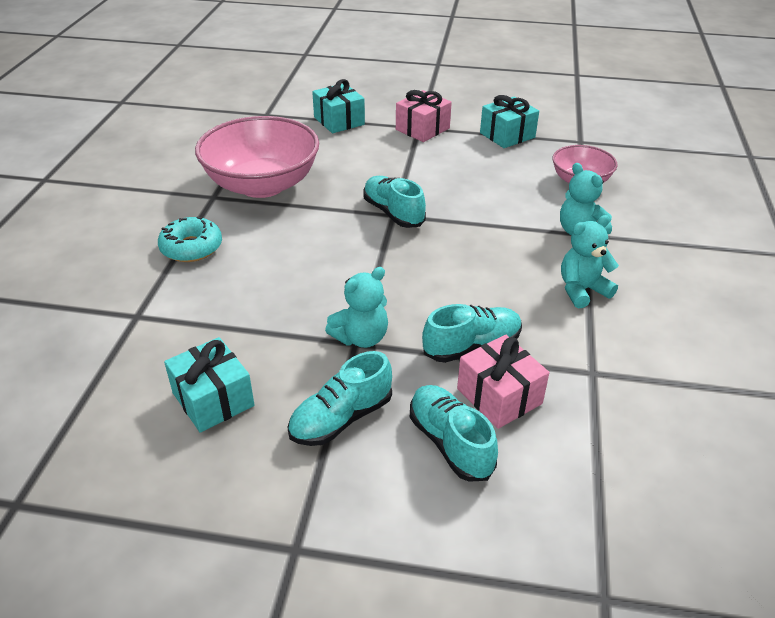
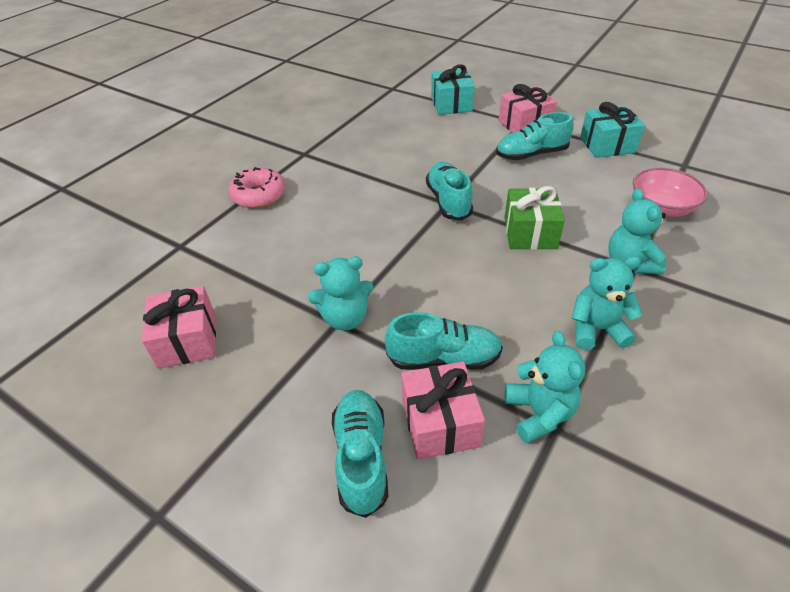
camera: 25 degrees right, 5 degrees up
(191, 248) = (259, 195): turquoise donut -> pink donut
(213, 399) = (187, 340): turquoise gift -> pink gift
(262, 185) = (350, 151): pink bowl -> none
(341, 418) = (278, 395): turquoise shoe -> turquoise shoe (531, 154)
(483, 225) = (530, 233): none -> green gift
(573, 365) = (539, 413): none -> turquoise teddy bear

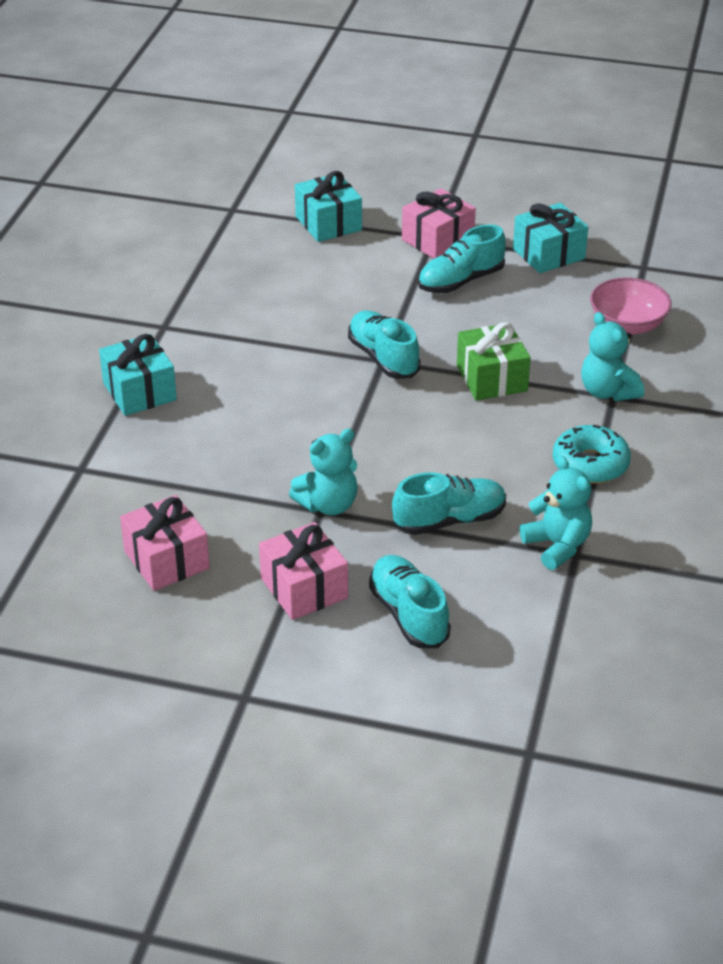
camera: 20 degrees left, 5 degrees down
(259, 195) = (139, 391): pink donut -> turquoise gift
(440, 423) = (469, 573): pink gift -> pink gift (304, 588)
(596, 330) = (590, 464): turquoise teddy bear -> turquoise donut

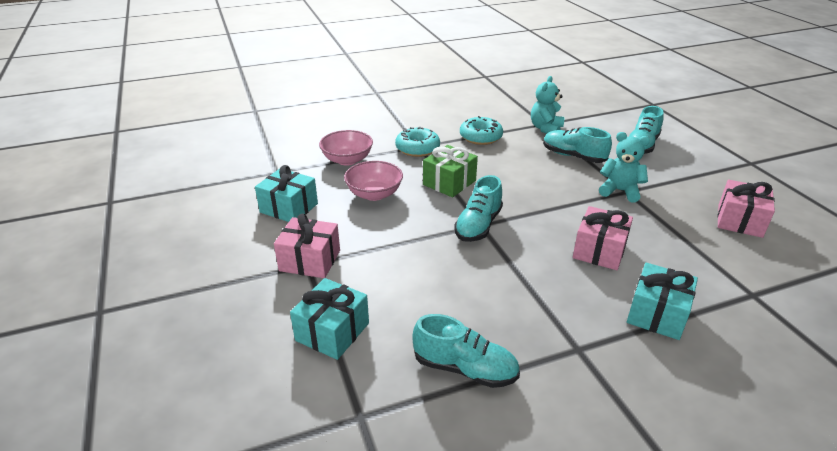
camera: 125 degrees left, 5 degrees down
(304, 588) = (677, 174): pink gift -> pink gift (599, 251)
(460, 281) = (357, 229): turquoise shoe -> turquoise shoe (465, 369)
(521, 316) = (374, 194): none -> pink bowl
(607, 392) = (417, 148): turquoise teddy bear -> turquoise donut

